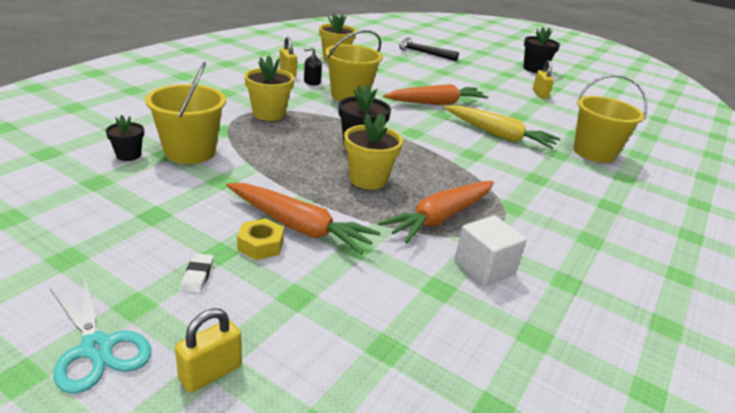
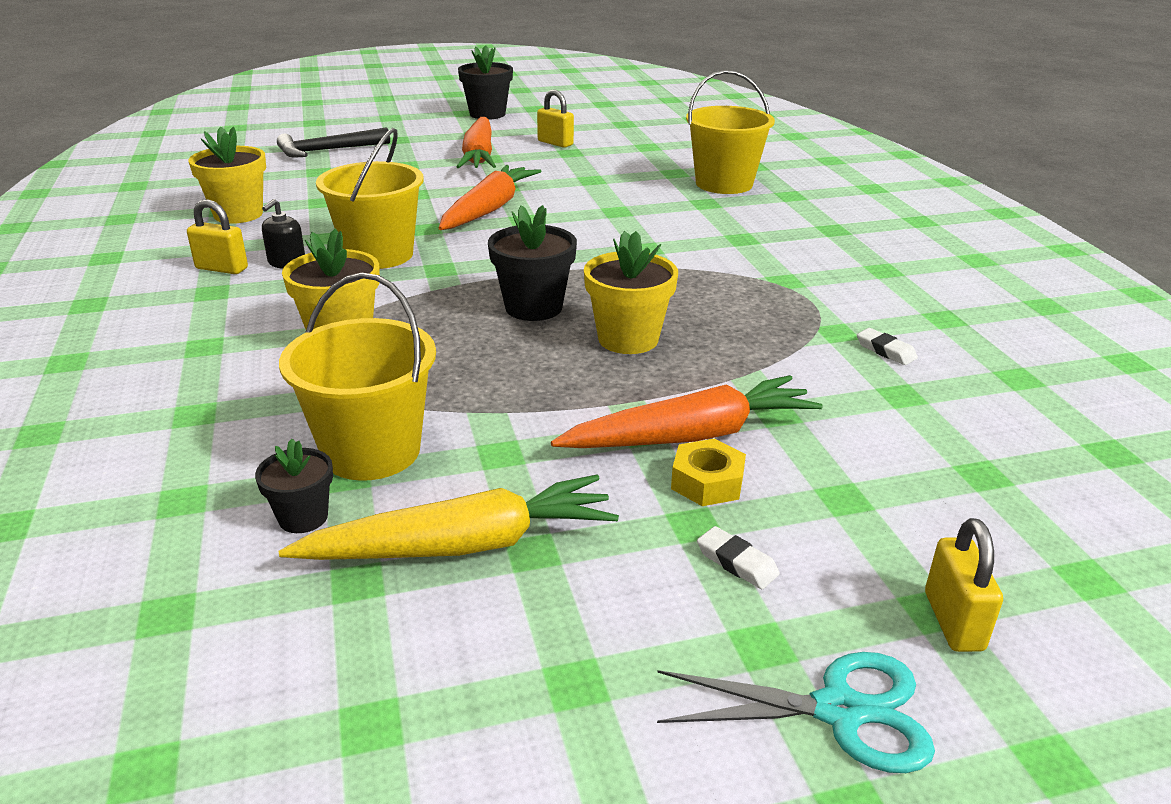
camera: 45 degrees left, 0 degrees up
(440, 218) = (765, 331): orange carrot -> orange carrot (479, 156)
(484, 268) = (885, 351): white cube -> white eraser
(498, 135) = (621, 212): yellow carrot -> yellow carrot (462, 545)

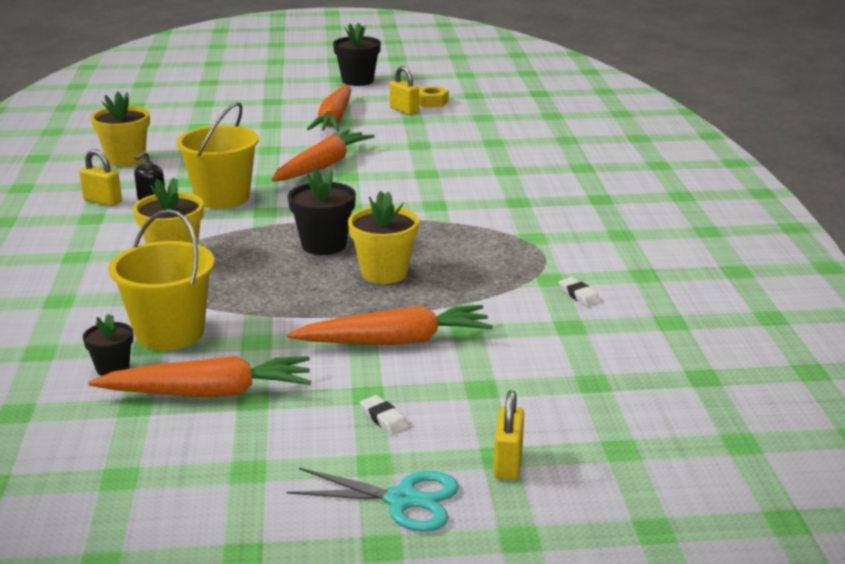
camera: 10 degrees right, 5 degrees down
(328, 150) = (212, 108): black hammer -> none
(462, 545) = (208, 393): yellow carrot -> orange carrot
(707, 482) = (390, 371): yellow nut -> yellow nut (431, 102)
(724, 184) = (530, 154): yellow bucket -> none

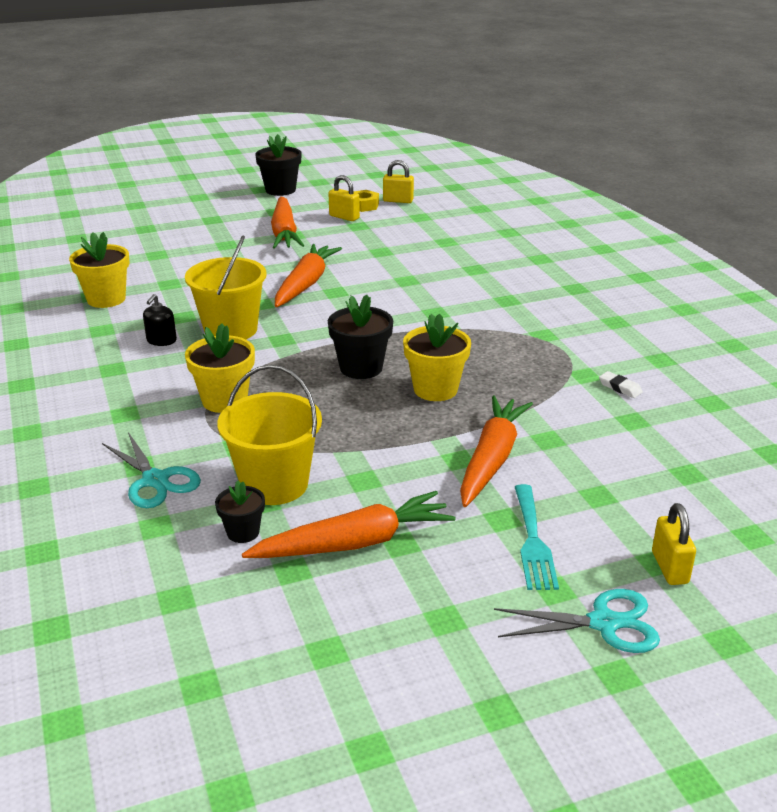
camera: 15 degrees left, 5 degrees up
(65, 314) = (155, 480): none -> turquoise scissors
(103, 201) = (112, 348): yellow padlock -> yellow padlock (398, 201)
(384, 418) = (533, 541): white eraser -> turquoise fork
(395, 341) = (491, 459): orange carrot -> orange carrot turned 45 degrees counterclockwise

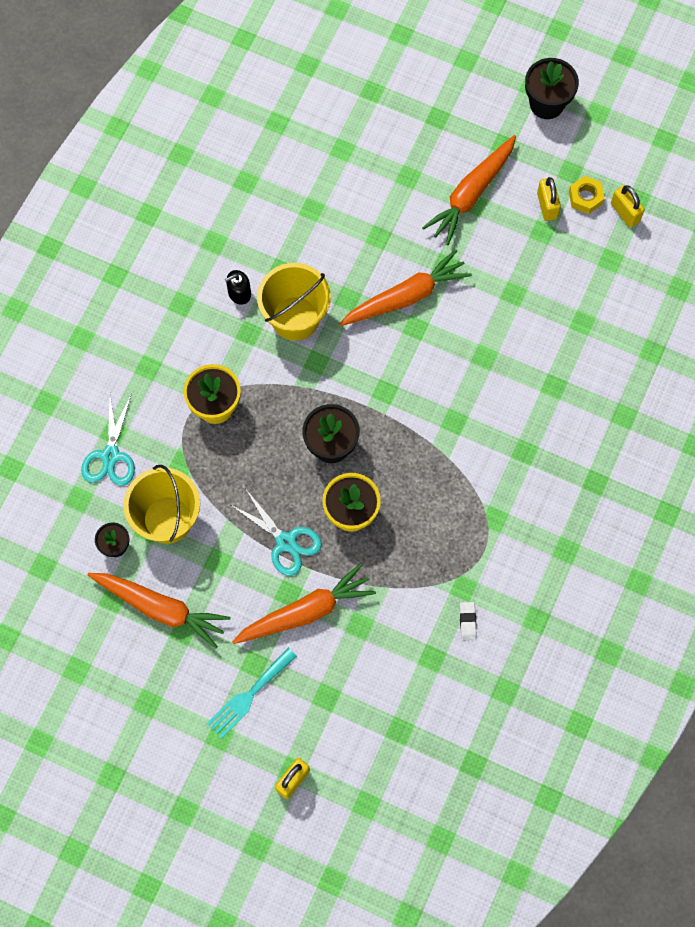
camera: 45 degrees right, 40 degrees up
(106, 299) = (250, 196): yellow flower pot -> none
(604, 623) = (215, 779): turquoise scissors -> turquoise scissors (286, 542)

